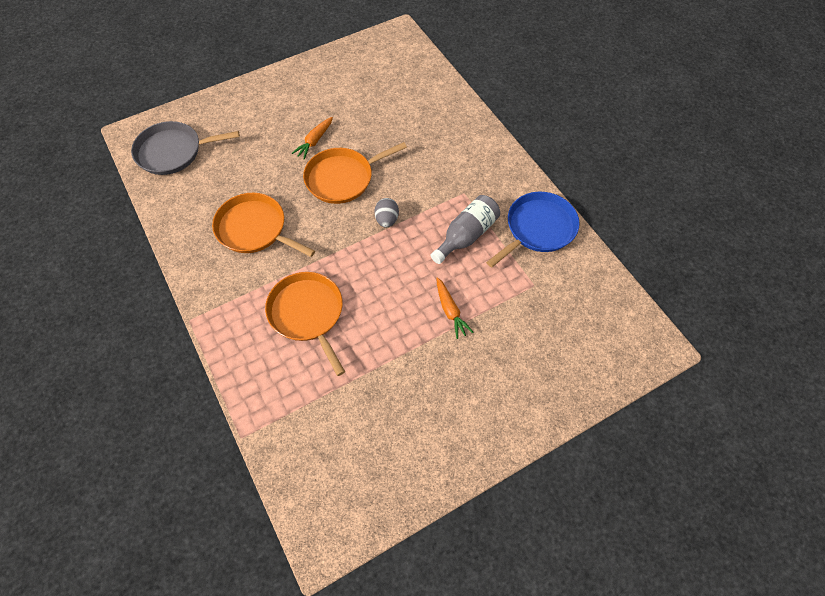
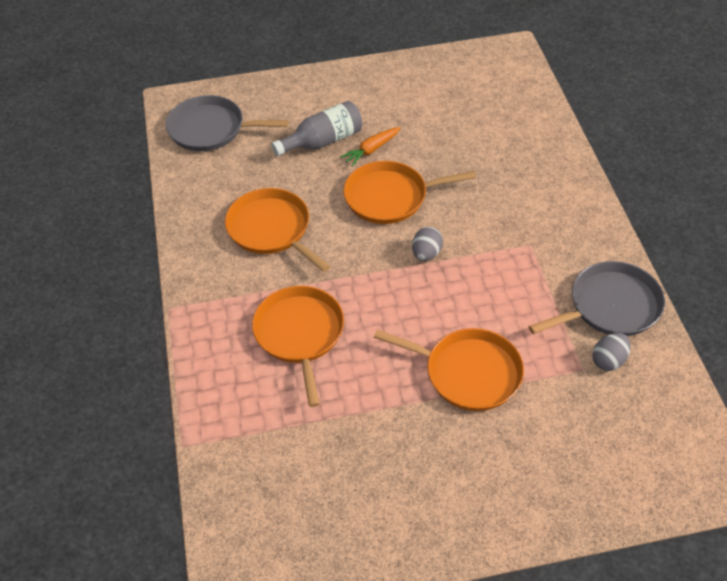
camera: 20 degrees right, 10 degrees down
(450, 310) = (468, 373): orange carrot -> orange pan
(466, 235) = (517, 293): grey bottle -> grey bottle (323, 141)
(538, 228) = (610, 306): blue pan -> grey pan
(550, 273) = (609, 360): none -> grey egg

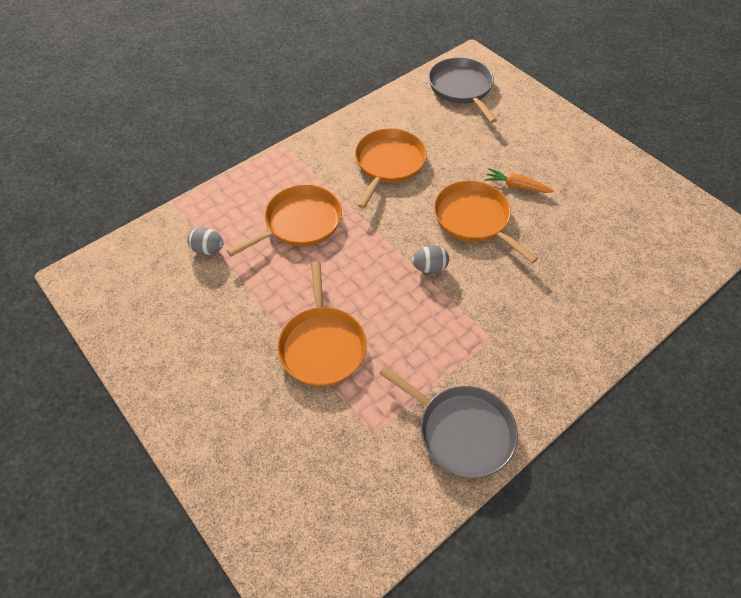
camera: 60 degrees right, 5 degrees up
(323, 141) = (501, 153): grey bottle -> none
(609, 360) = (395, 451): grey egg -> grey egg (208, 250)

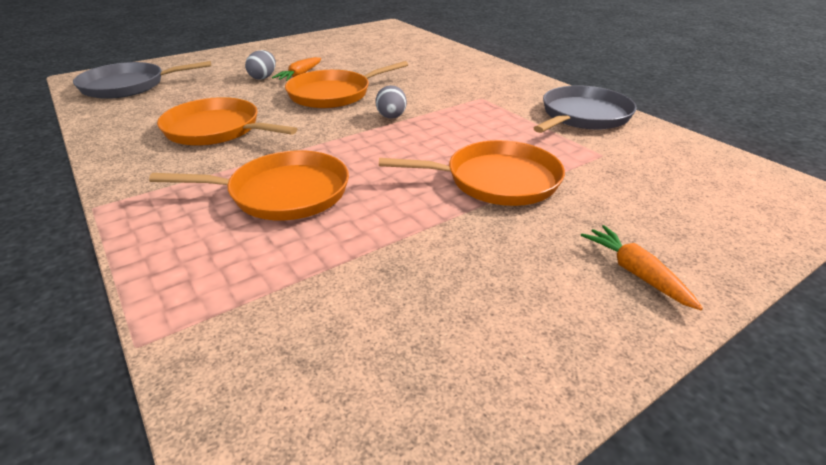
camera: 85 degrees left, 20 degrees down
(207, 419) = (636, 273): none -> orange carrot
(208, 250) = (298, 285): grey egg -> grey egg (263, 77)
(299, 223) = (283, 193): orange pan -> orange pan turned 120 degrees clockwise

